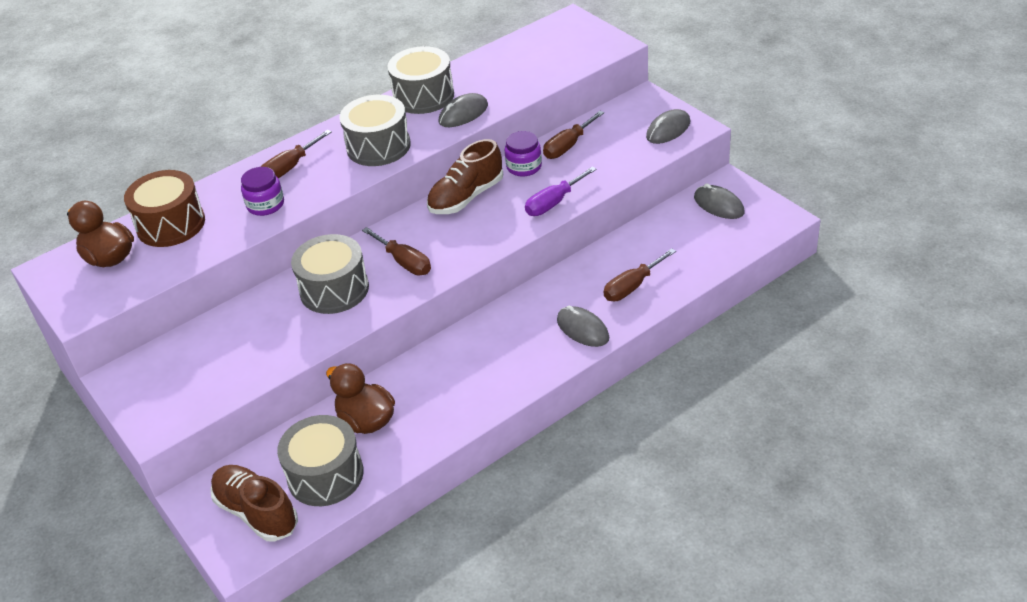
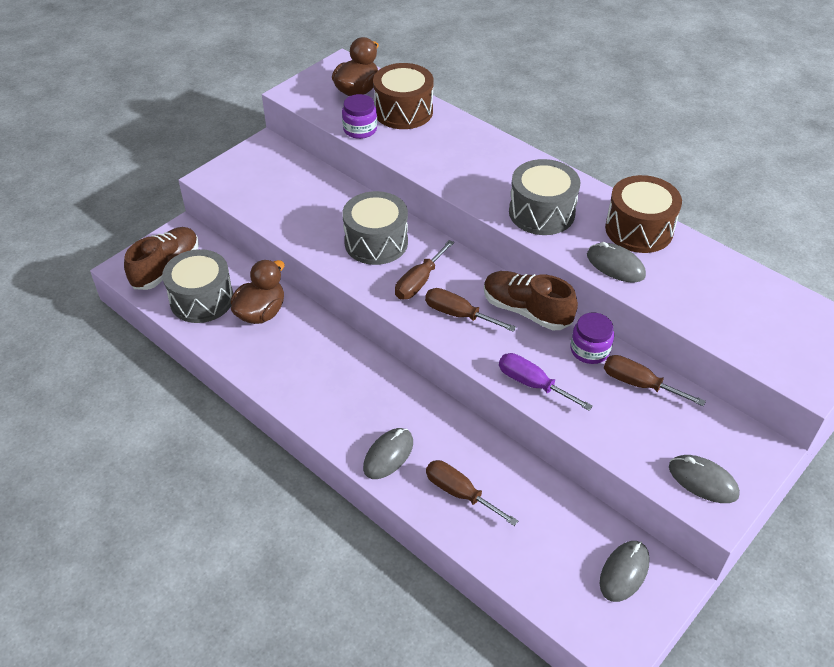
camera: 75 degrees right, 5 degrees up
(265, 205) = (438, 158): purple jar -> purple jar (360, 129)
(289, 168) = (494, 161): brown screwdriver -> brown screwdriver (458, 314)
(423, 96) = (639, 229): grey drum -> brown drum

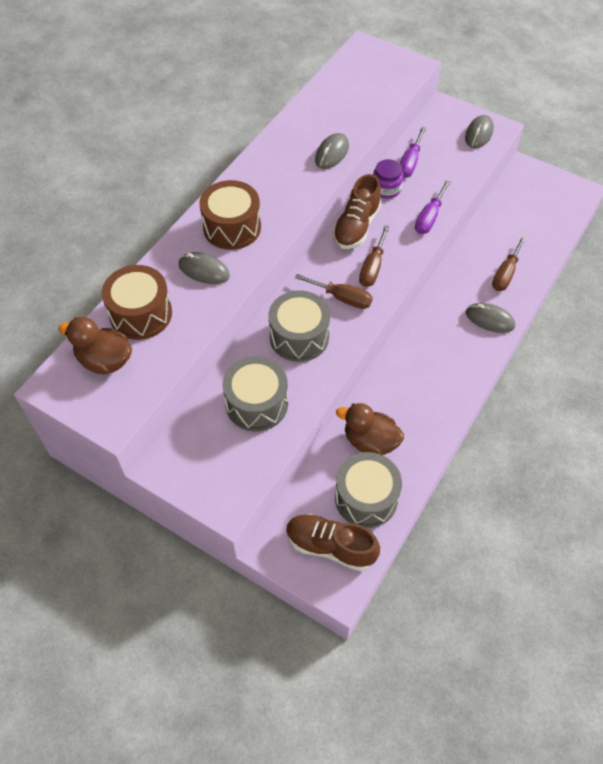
camera: 100 degrees left, 10 degrees up
(360, 129) = (177, 345): purple jar -> none
(541, 212) = (279, 198): grey drum -> grey drum (257, 404)
(624, 572) = (529, 189): grey mouse -> grey mouse (204, 270)
(639, 229) = (287, 141): brown drum -> brown drum (232, 227)
(639, 384) = (410, 163): brown screwdriver -> purple screwdriver

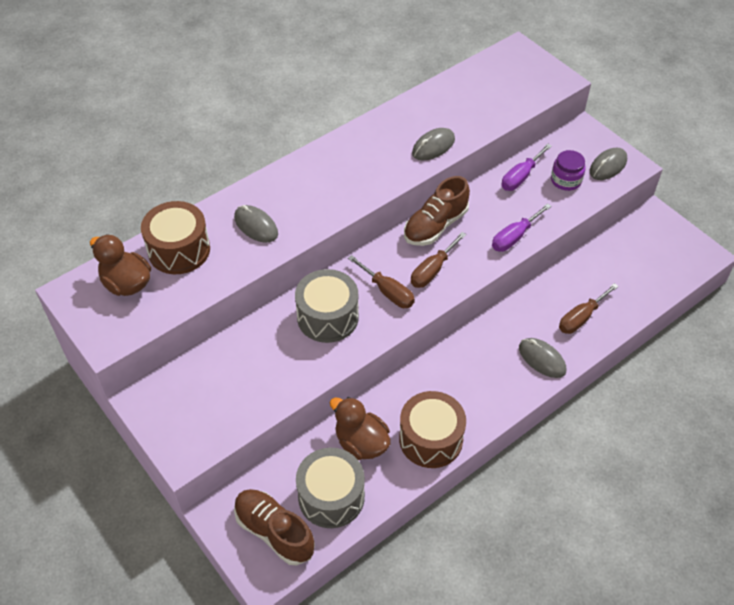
camera: 20 degrees right, 5 degrees down
(232, 227) = (301, 192): brown drum -> brown drum (431, 439)
(257, 404) = (257, 368): grey drum -> none
(386, 189) = (483, 196): purple jar -> purple jar (566, 180)

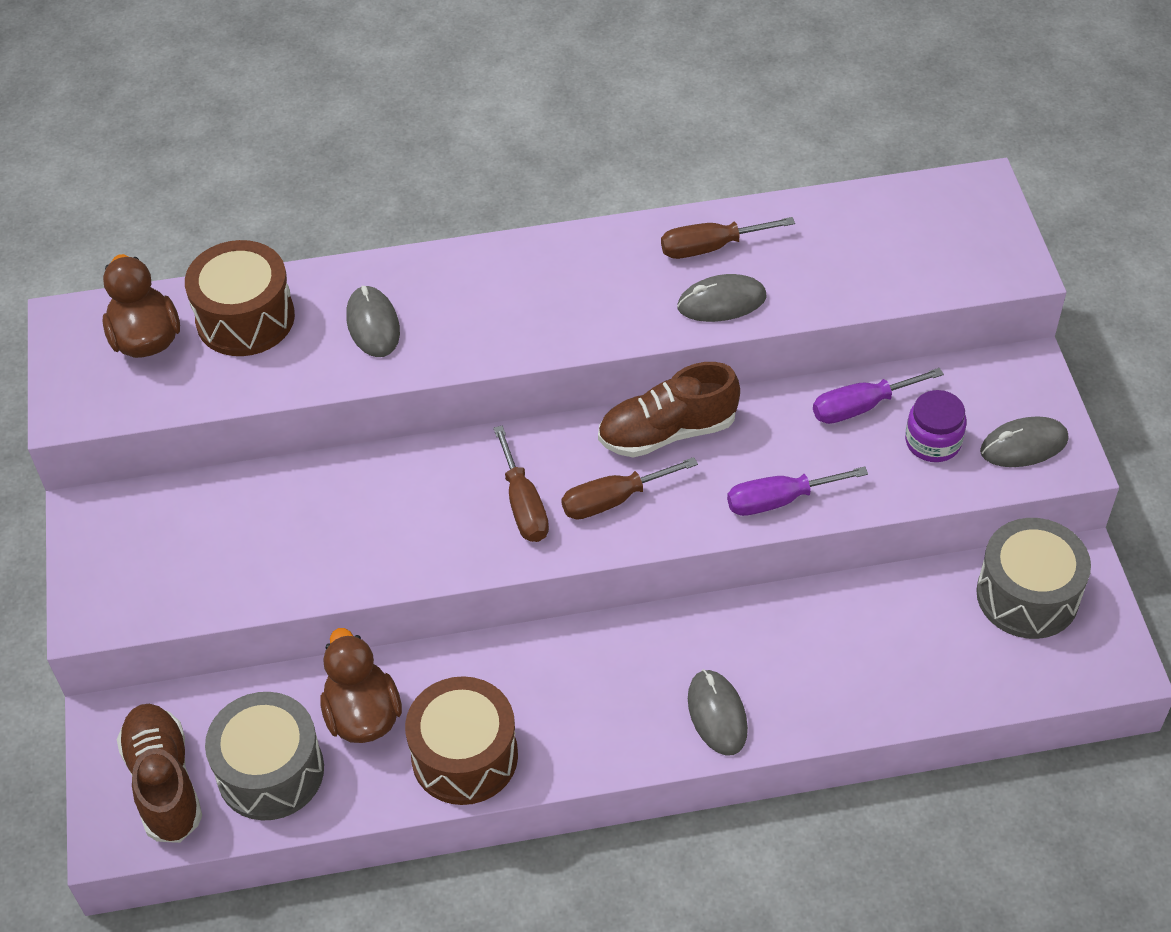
camera: 30 degrees right, 0 degrees up
(327, 317) = (411, 505): grey drum -> grey drum (1027, 595)
(581, 318) = (827, 677): brown screwdriver -> brown screwdriver (710, 247)

